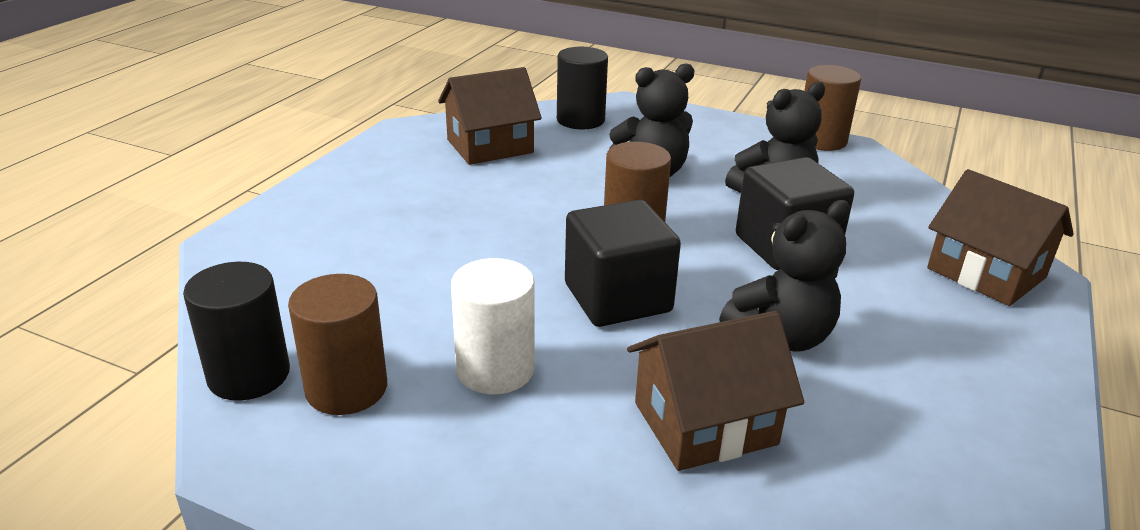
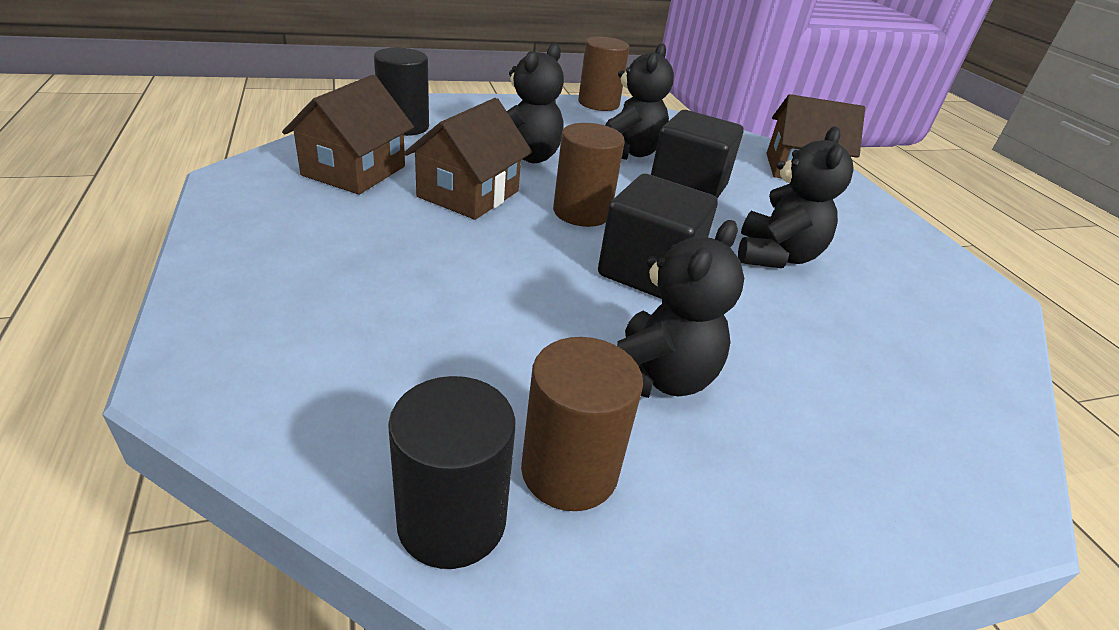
camera: 45 degrees left, 5 degrees up
(495, 369) = (657, 377): white cylinder -> black teddy bear
(705, 423) = (831, 342): brown house -> brown house (468, 194)

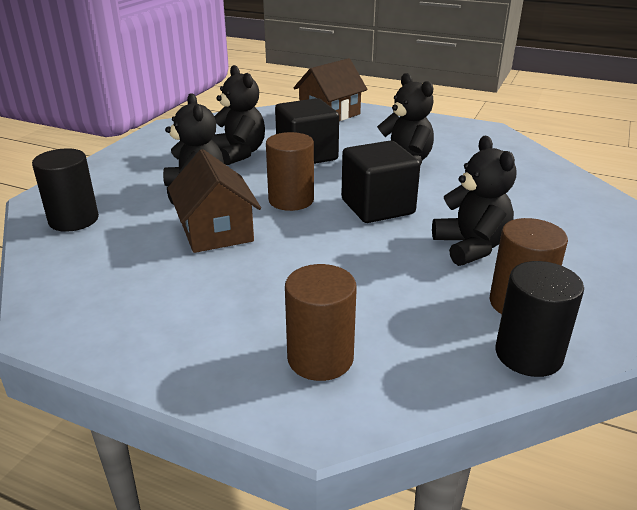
camera: 45 degrees left, 5 degrees down
(354, 171) = (117, 266): brown house -> none
(598, 103) = (157, 133): brown cylinder -> brown cylinder (320, 358)

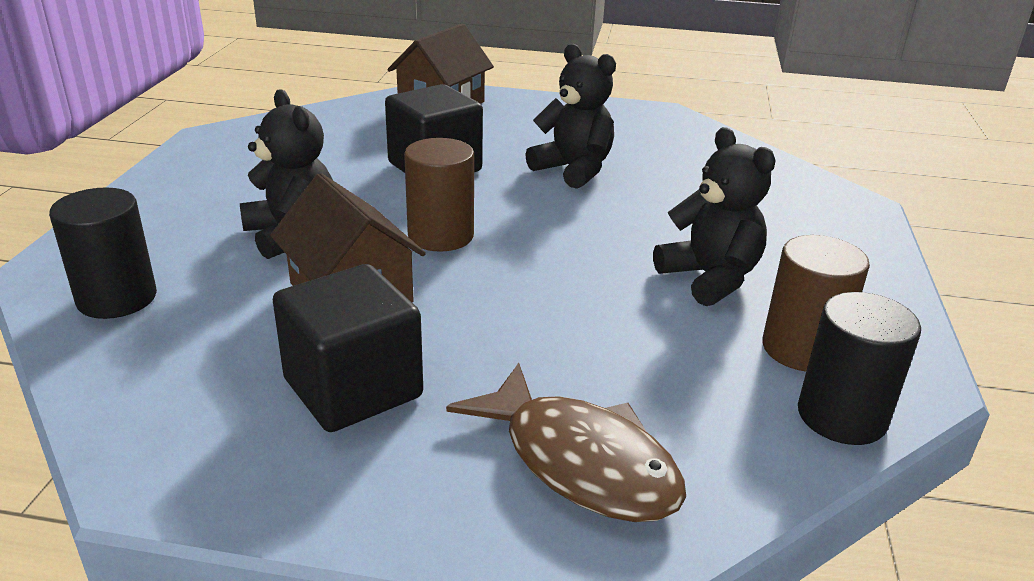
camera: 15 degrees left, 0 degrees up
(239, 153) = (334, 172): black teddy bear -> none
(320, 358) = (580, 461): brown cylinder -> brown fish
(377, 207) = (565, 234): black cube -> black cube (353, 388)

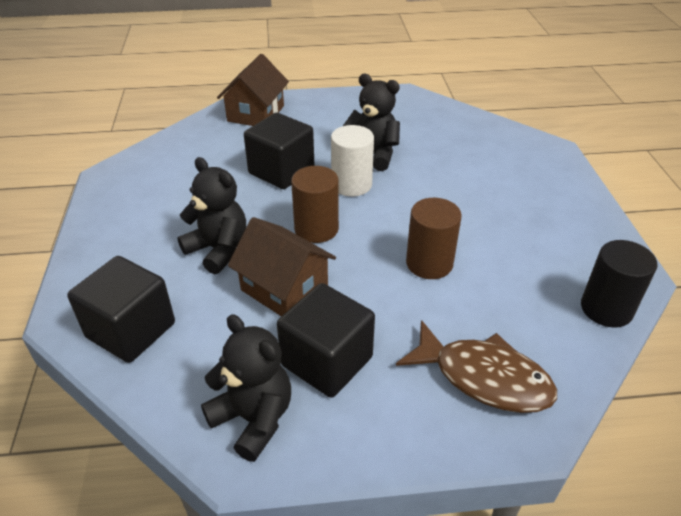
camera: 15 degrees left, 10 degrees up
(117, 298) = (131, 330): black cylinder -> black cube
(523, 196) = (351, 184): none -> white cylinder
(710, 278) = (494, 226): black teddy bear -> black teddy bear (253, 419)
(801, 349) = (566, 266): brown cylinder -> brown cylinder (429, 263)

